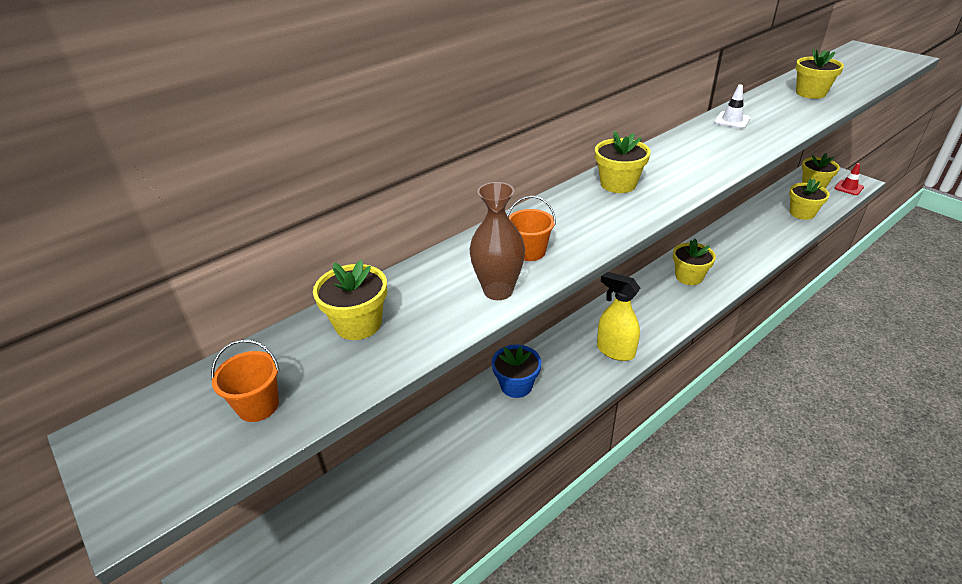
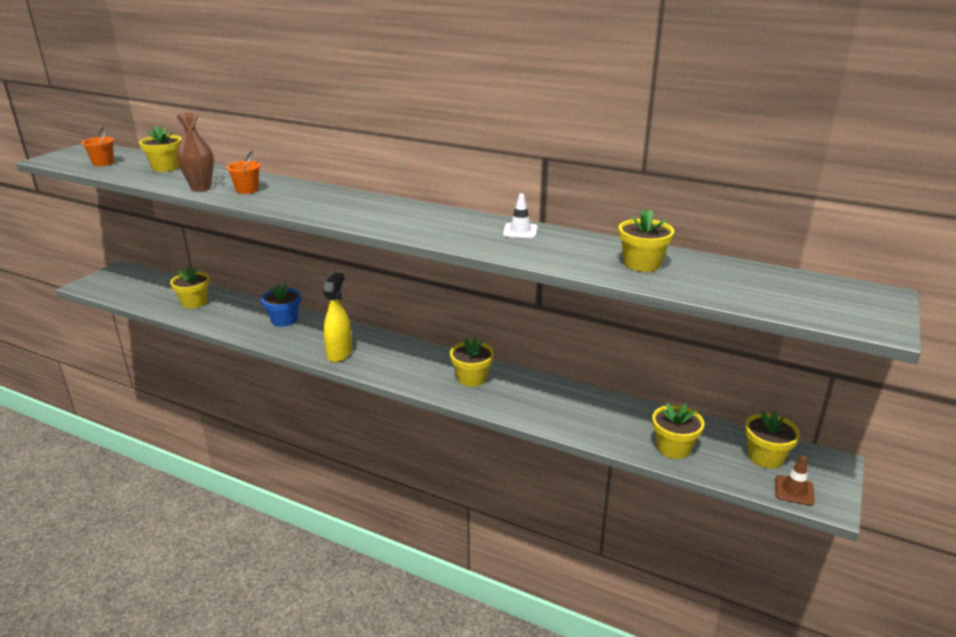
camera: 65 degrees right, 10 degrees down
(618, 184) = (355, 202): yellow flower pot -> yellow flower pot (194, 302)
(848, 188) = (794, 490): red traffic cone -> brown traffic cone

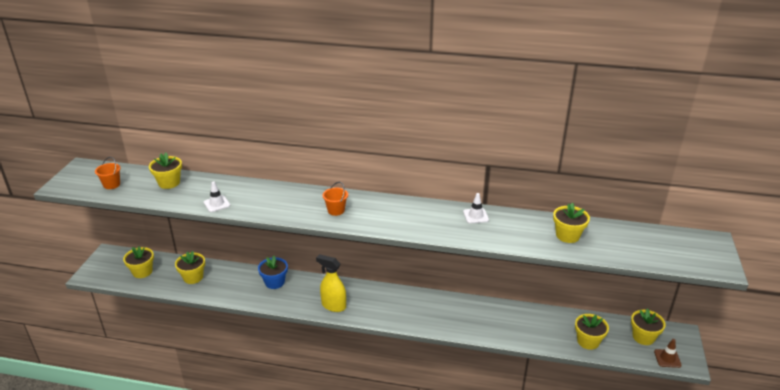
camera: 15 degrees left, 5 degrees up
(201, 188) = (217, 204): brown vase -> white traffic cone
(247, 190) = (254, 200): orange bucket -> orange bucket (336, 210)
(339, 353) = (333, 306): yellow spray bottle -> yellow spray bottle turned 60 degrees counterclockwise
(472, 378) = (437, 310): yellow flower pot -> yellow flower pot (142, 272)

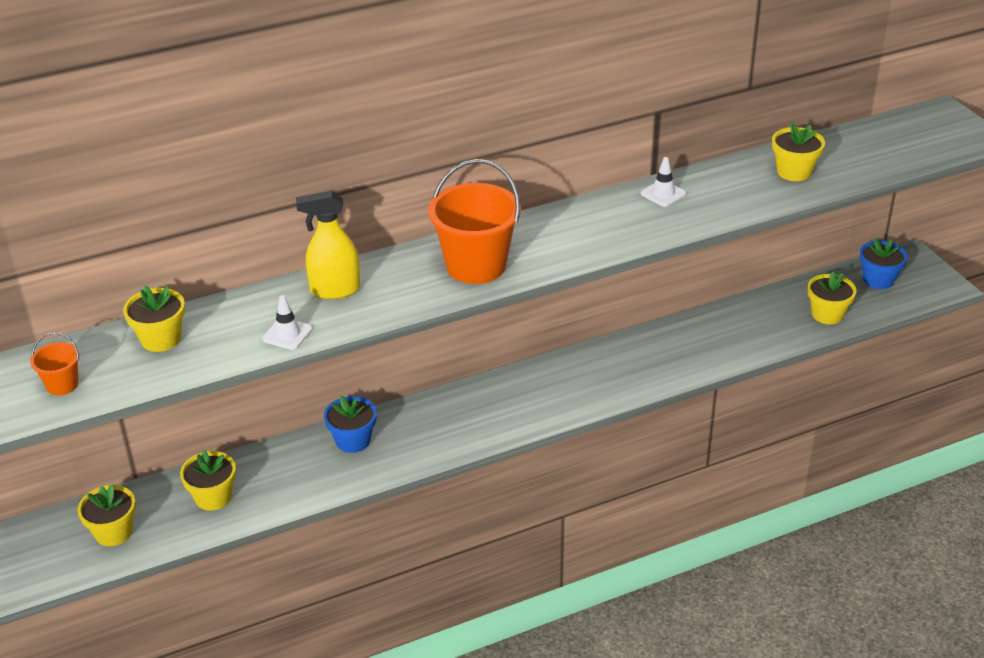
camera: 35 degrees left, 5 degrees up
(333, 306) = (476, 428): yellow spray bottle -> yellow spray bottle (334, 290)
(336, 210) = (476, 265): orange bucket -> orange bucket, size x2.11
(643, 337) = (878, 280): yellow flower pot -> blue flower pot
(667, 358) = (923, 291): brown traffic cone -> none

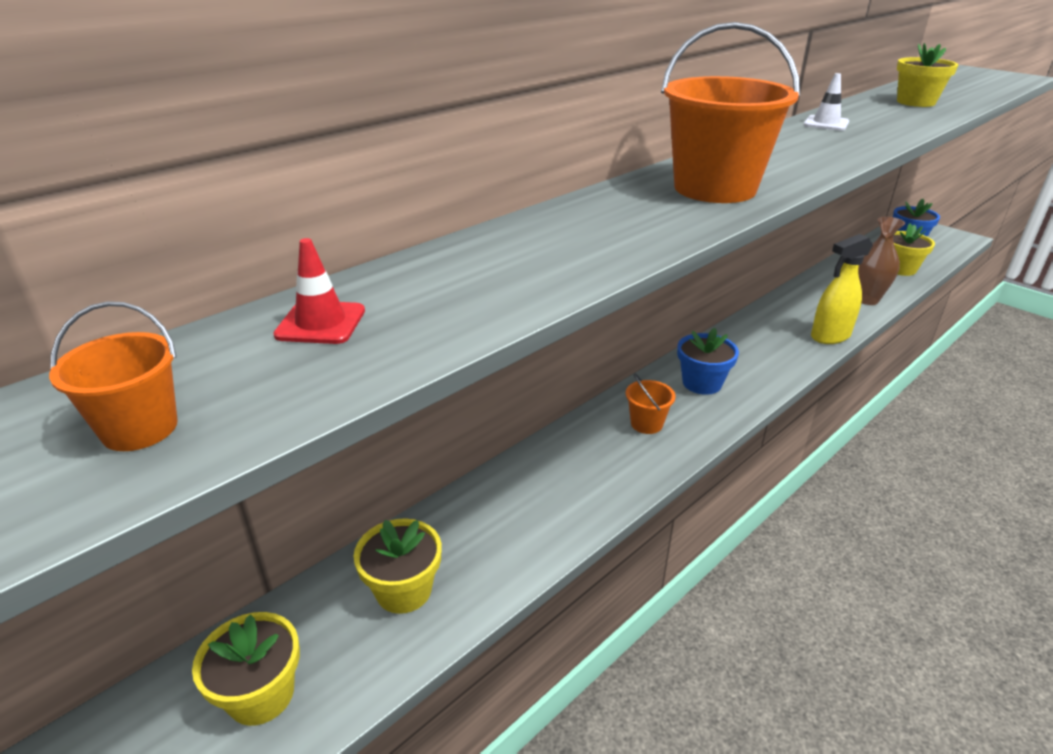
camera: 20 degrees left, 5 degrees down
(161, 339) = (321, 323): yellow flower pot -> red traffic cone
(287, 334) = (538, 284): white traffic cone -> none
(334, 290) = (559, 231): yellow spray bottle -> yellow spray bottle (830, 336)
(353, 440) = (552, 468): blue flower pot -> blue flower pot (702, 383)
(447, 422) = (646, 424): none -> orange bucket
(751, 344) = (867, 300): none -> brown vase

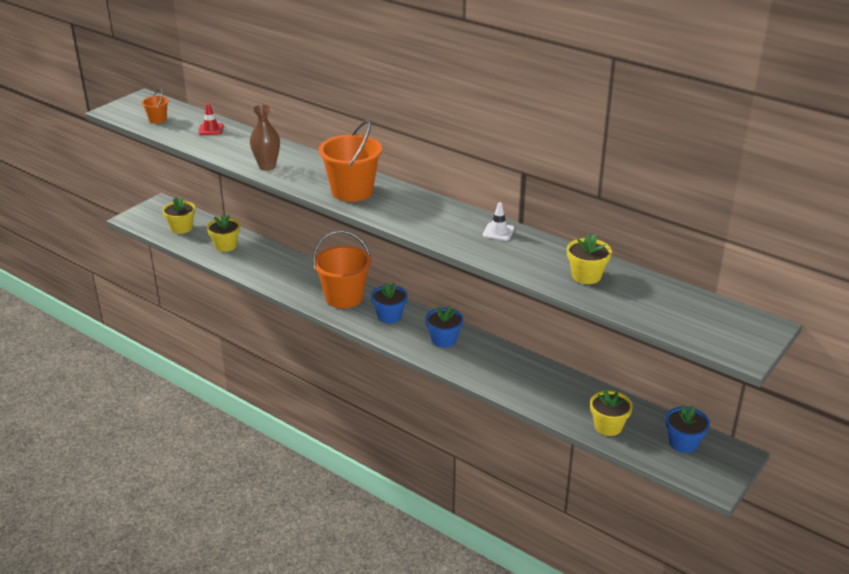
camera: 80 degrees right, 0 degrees up
(646, 424) = (344, 297): orange bucket -> orange bucket, size x2.11
(759, 344) = (444, 340): none -> blue flower pot
(830, 336) = (465, 372): yellow spray bottle -> none
(867, 300) = (534, 397): brown vase -> brown vase (267, 167)

